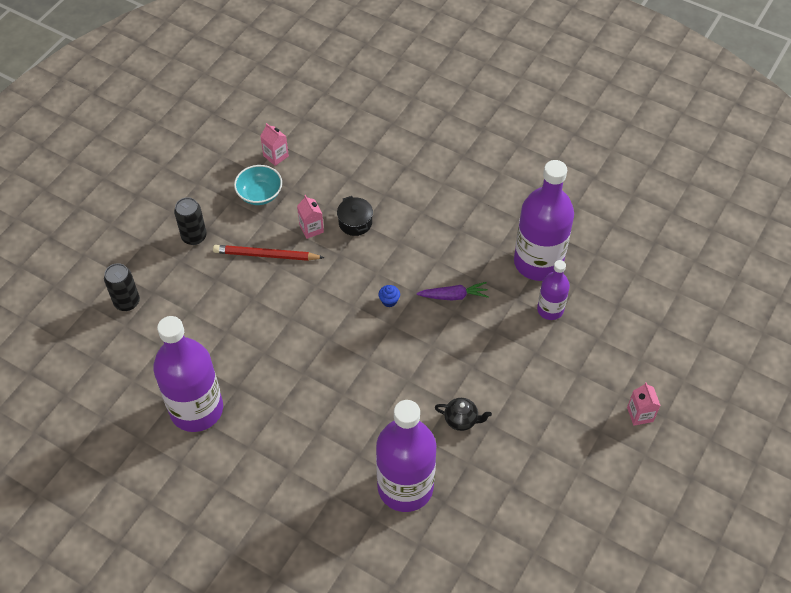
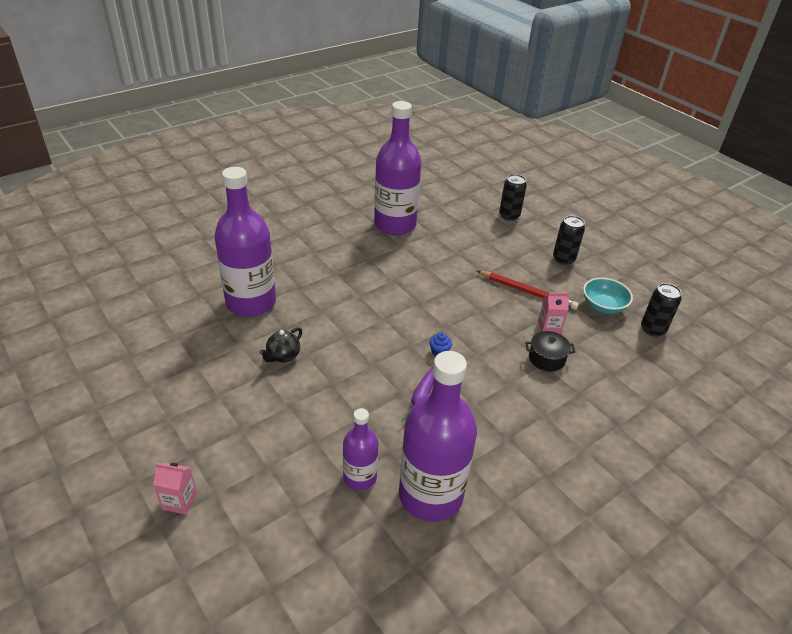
camera: 110 degrees right, 15 degrees down
(266, 255) = (527, 292): red pencil -> red pencil turned 90 degrees clockwise
(276, 156) = (652, 329): pink carton -> black can

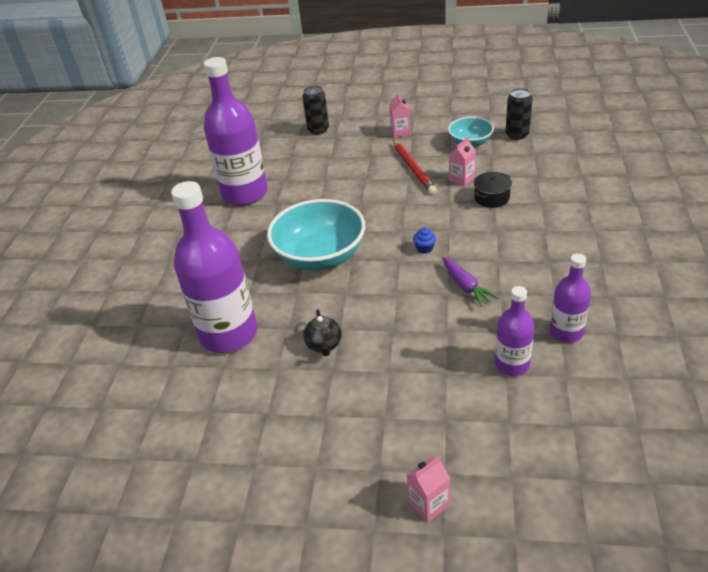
camera: 40 degrees left, 0 degrees up
(370, 300) = (320, 256): none -> turquoise bowl
(430, 495) = (566, 332): purple bottle -> purple bottle, size x0.53
(527, 292) = (413, 168): red pencil -> red pencil turned 90 degrees clockwise
(563, 259) = (400, 132): black can -> pink carton

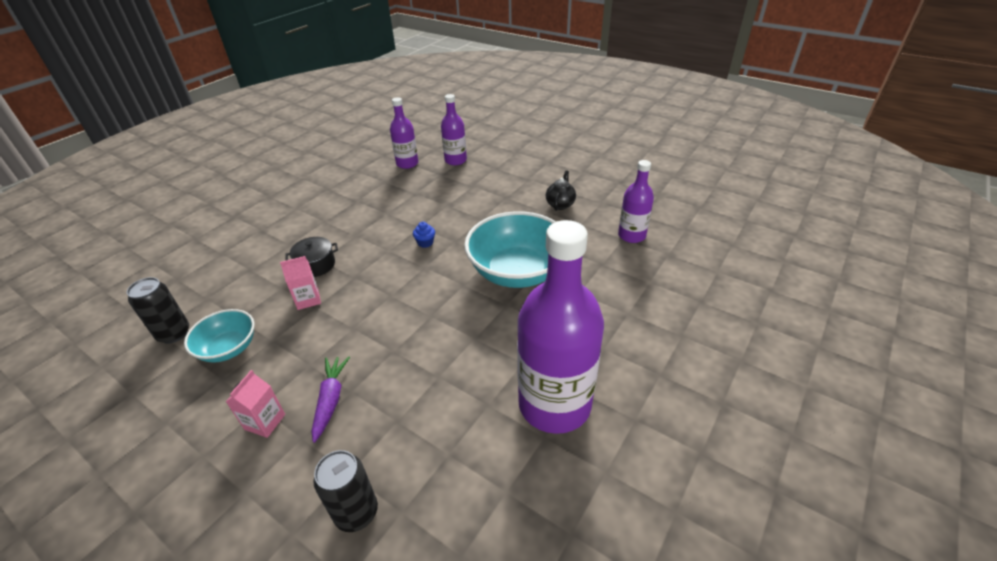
camera: 155 degrees left, 0 degrees up
(228, 334) = (631, 235): purple bottle -> purple bottle, size x0.53
(413, 168) = (330, 339): red pencil -> none
(429, 503) = (552, 131): pink carton -> none
(466, 286) = (430, 205): purple carrot -> purple carrot (331, 400)

